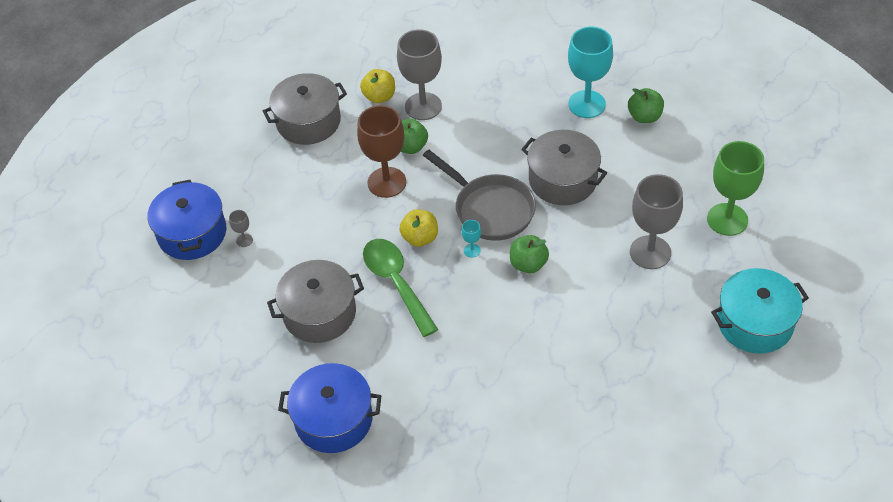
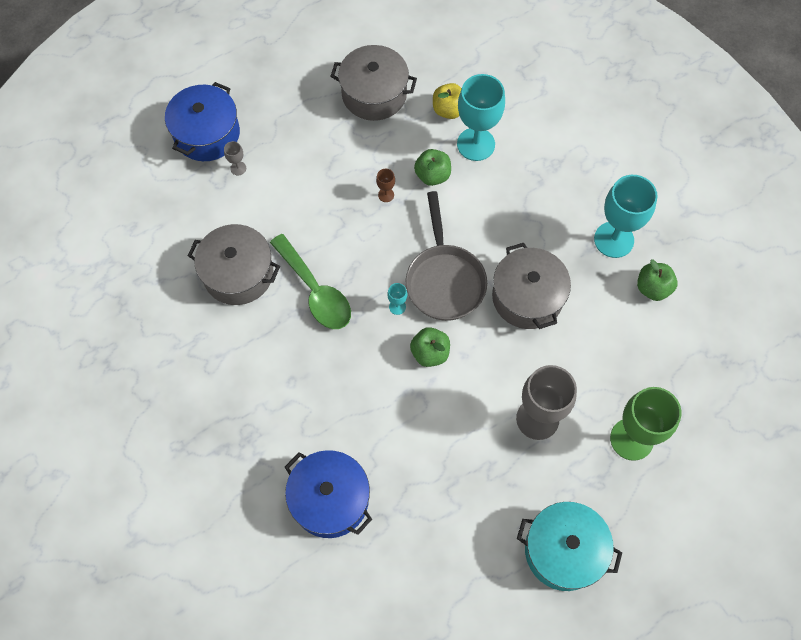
camera: 35 degrees right, 15 degrees up
(333, 419) = (173, 372): blue pot -> blue pot (330, 499)
(387, 182) = (386, 195): brown goblet -> brown goblet, size x0.41
(396, 283) = (315, 291): green spoon -> green spoon turned 135 degrees clockwise
(420, 238) = (367, 265): yellow apple -> none
(423, 106) = (476, 144): grey goblet -> turquoise goblet

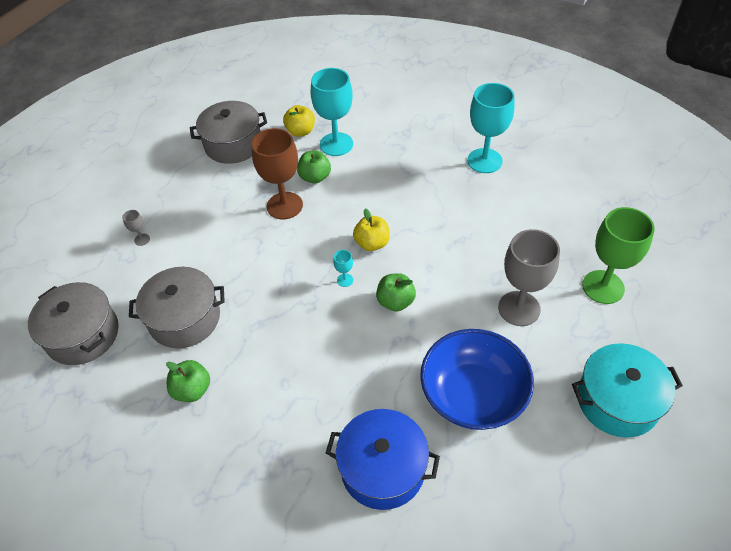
camera: 25 degrees left, 15 degrees down
(207, 134) = (99, 226): blue pot -> none
(315, 291) = (265, 300): green spoon -> none
(386, 195) = (284, 205): brown goblet -> brown goblet, size x2.42
(442, 477) = (473, 394): none -> blue bowl
(444, 280) = (372, 243): grey pan -> yellow apple
(527, 297) = (447, 226): grey pot -> grey pot (83, 335)
(652, 288) = (537, 179): green apple -> green apple (192, 390)

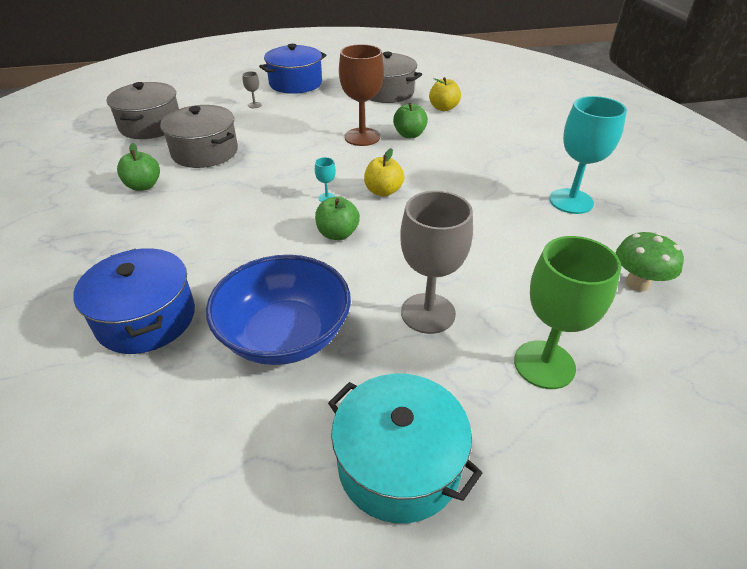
camera: 45 degrees right, 10 degrees down
(138, 188) = (295, 83): none -> blue pot
(336, 144) = (457, 127): turquoise goblet -> none
(581, 197) = (637, 283): none -> green mushroom

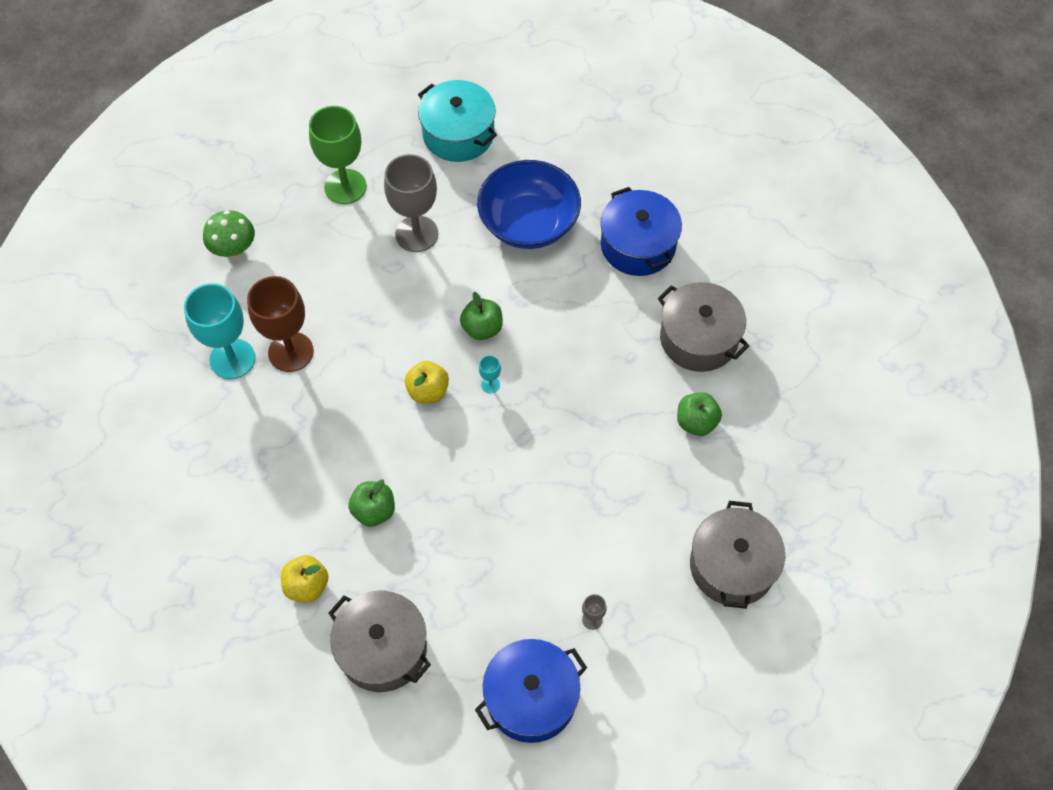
camera: 175 degrees left, 20 degrees up
(205, 152) = (641, 489): grey pot -> grey pot (699, 338)
(362, 137) = (438, 510): brown goblet -> brown goblet (291, 352)

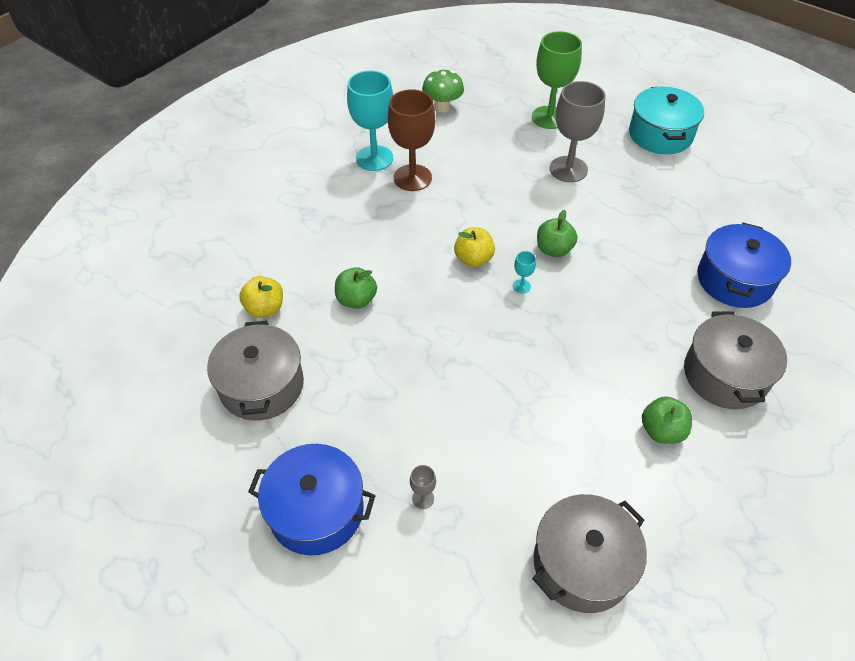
camera: 45 degrees right, 10 degrees down
(528, 223) = (658, 212): blue bowl -> none

